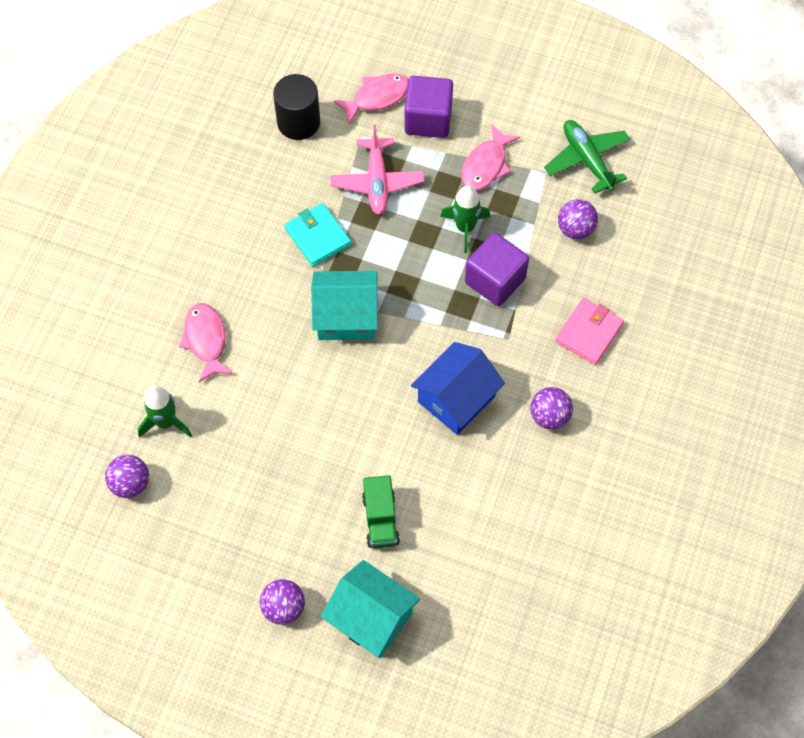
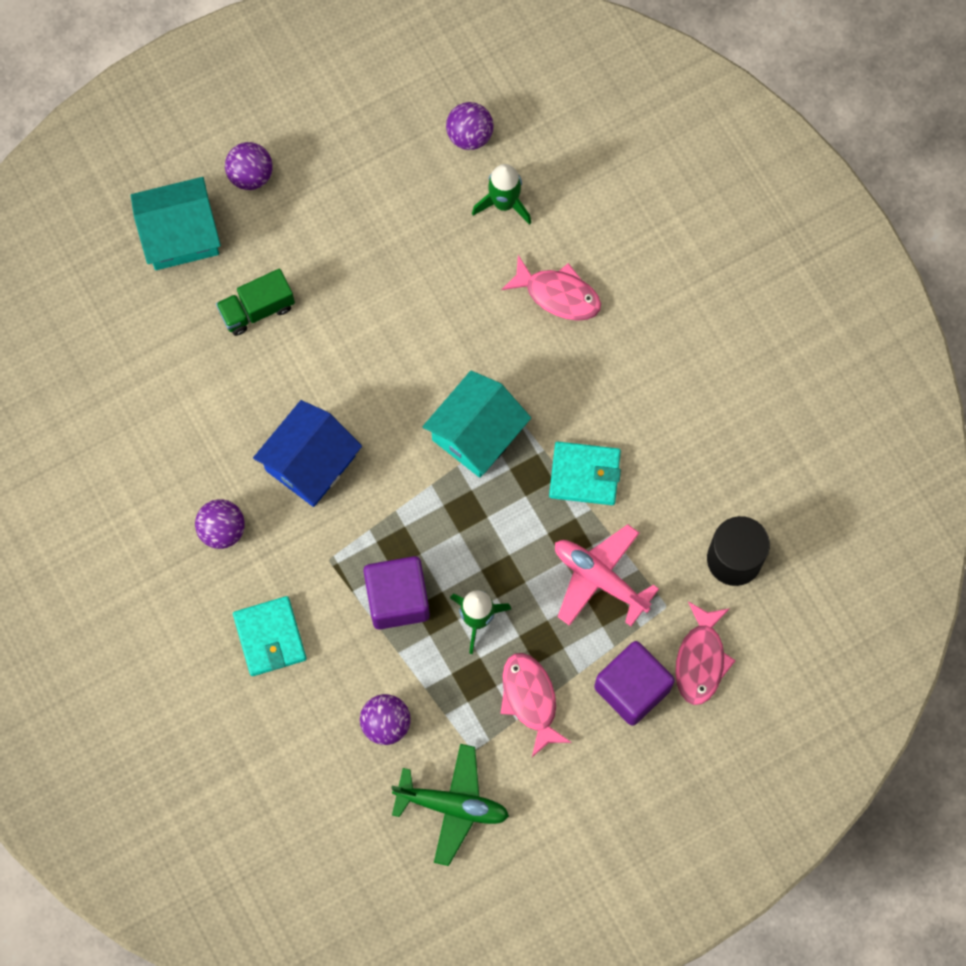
camera: 130 degrees right, 10 degrees up
(380, 519) = (257, 309): green truck -> green truck turned 60 degrees counterclockwise
(456, 399) = (310, 463): blue house -> blue house turned 45 degrees clockwise
(588, 333) = (270, 637): pink wallet -> turquoise wallet

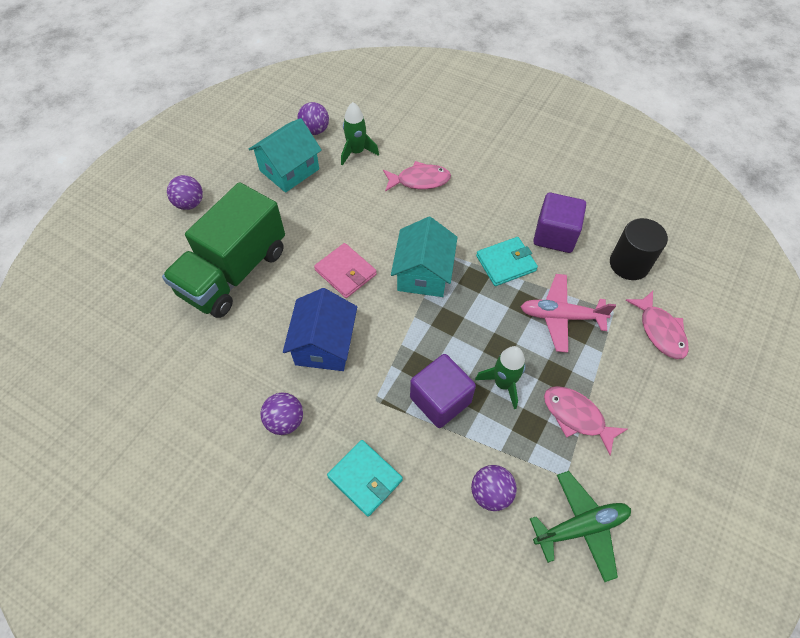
camera: 30 degrees left, 15 degrees down
(180, 235) = (158, 255): turquoise house -> turquoise house (289, 170)
(257, 309) = (234, 272): green truck -> green truck, size x2.15
(386, 381) = (345, 272): none -> pink wallet
(632, 688) = (634, 372): purple cube -> purple cube (554, 235)

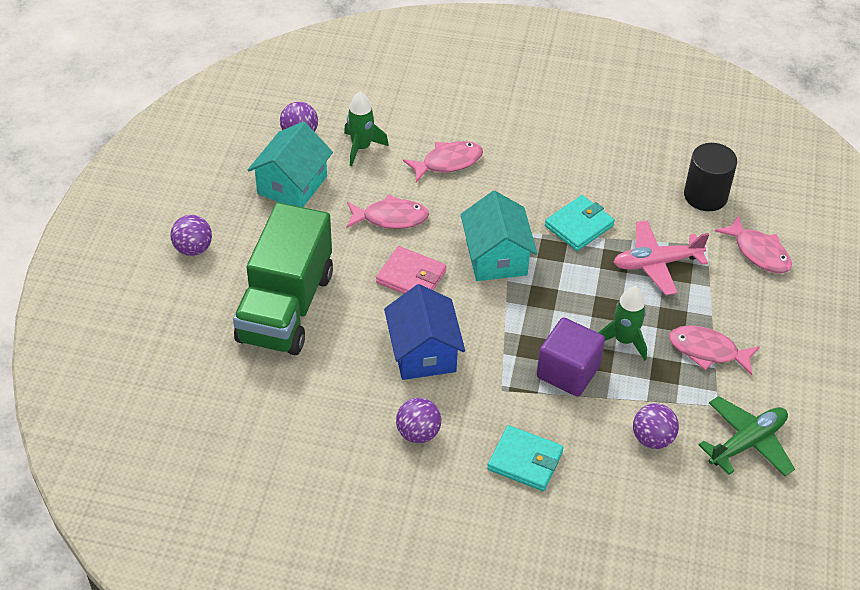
camera: 20 degrees left, 10 degrees down
(352, 216) = (391, 218): none -> pink fish
(554, 235) = (618, 185): purple cube -> none

